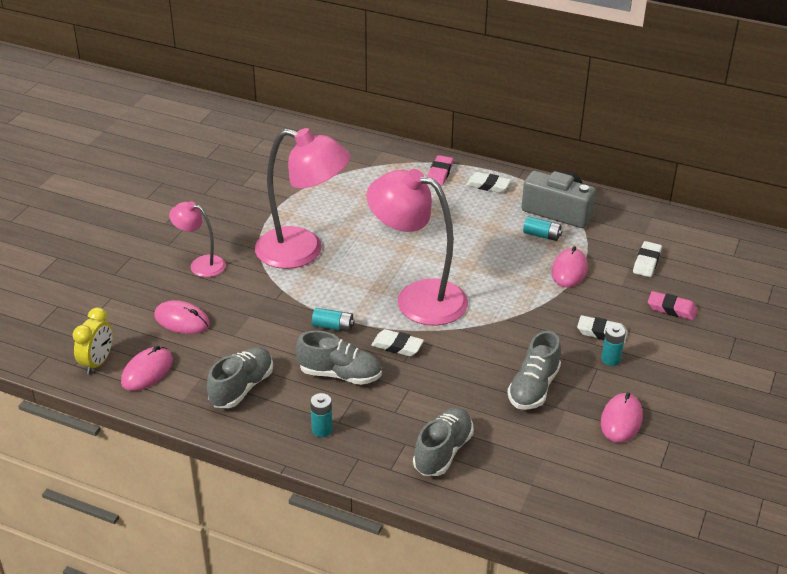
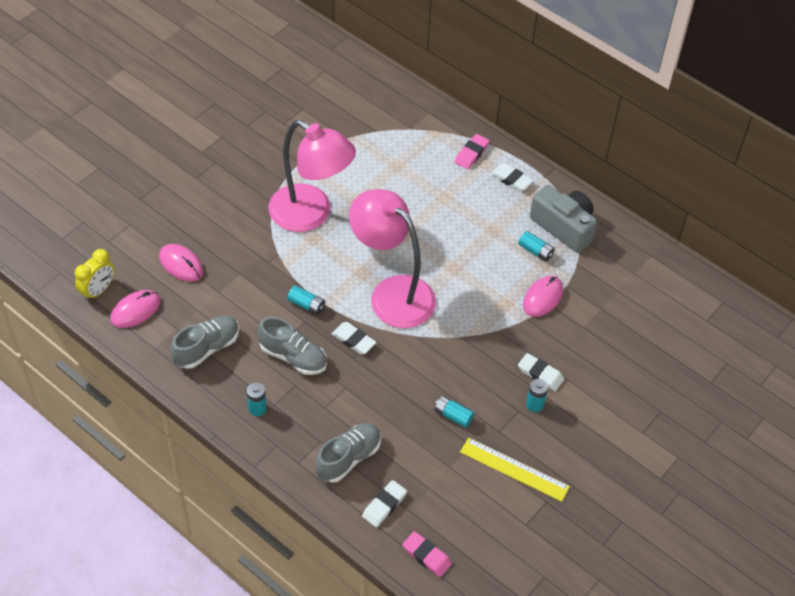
camera: 15 degrees right, 15 degrees up
(201, 264) = (217, 207): pink lamp -> none
(533, 388) = (453, 416): grey shoe -> turquoise battery
(621, 420) = (514, 469): pink mouse -> yellow ruler
(646, 262) = (619, 307): white eraser -> white eraser (384, 505)
(671, 309) = (617, 365): pink eraser -> pink eraser (426, 556)

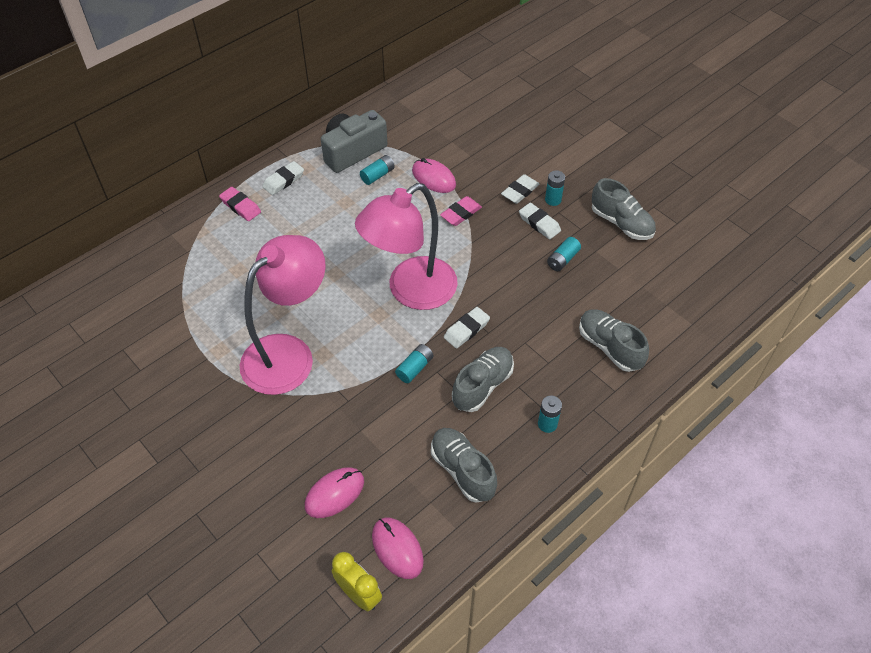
camera: 80 degrees left, 0 degrees up
(384, 505) = (662, 323): white eraser -> white eraser (539, 223)
(426, 556) = (714, 296): pink eraser -> pink eraser (461, 213)
(514, 469) = (621, 223): yellow ruler -> grey shoe

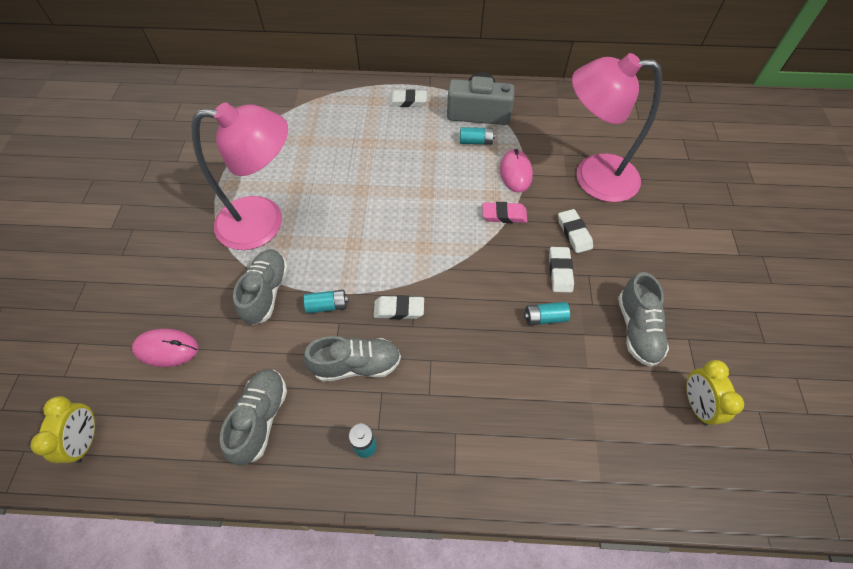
camera: 45 degrees right, 5 degrees up
(240, 206) = (360, 99): pink eraser -> none
(397, 548) = (148, 433): pink mouse -> none
(411, 291) = (395, 245): pink lamp -> pink lamp (592, 177)
(520, 191) = (574, 233): white eraser -> white eraser turned 75 degrees clockwise
(553, 200) = (595, 261): turquoise battery -> none
(609, 347) = (496, 430): grey shoe -> grey shoe (266, 292)
(695, 241) = (696, 405): none -> yellow clock

